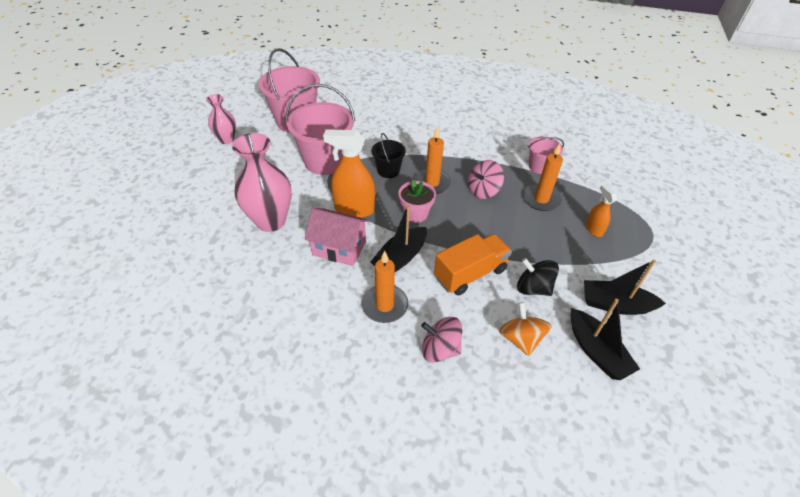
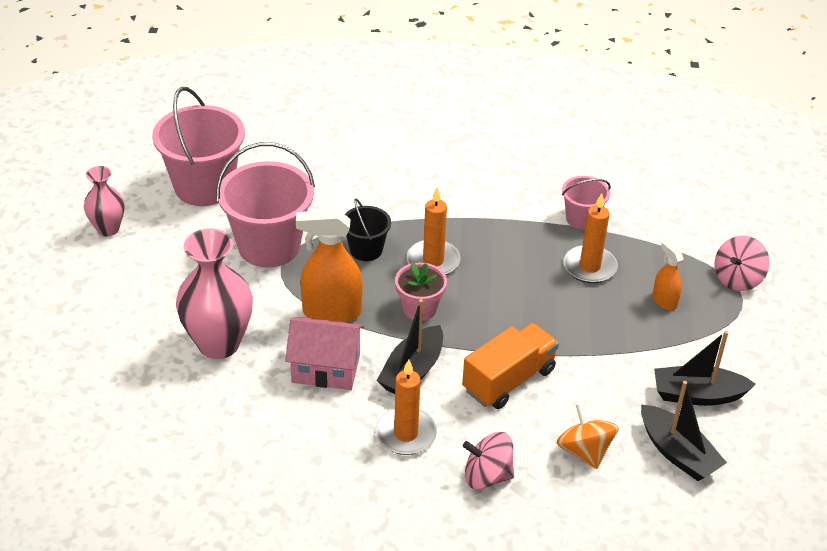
camera: 10 degrees left, 5 degrees down
(483, 190) = (507, 264): pink spinning top -> pink spinning top (737, 279)
(533, 288) = (593, 388): black spinning top -> none

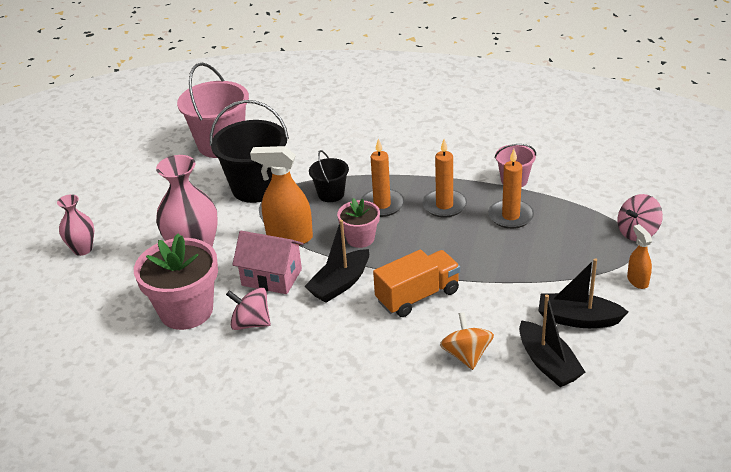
camera: 15 degrees right, 5 degrees down
(108, 229) = (140, 170): pink vase -> pink vase (82, 249)
(233, 422) = (186, 311): none -> pink flower pot
(269, 246) = (256, 187): pink bucket -> black bucket
(406, 434) = (320, 330): orange candle -> orange candle (444, 205)
(487, 476) = (378, 367): pink spinning top -> pink spinning top (251, 323)
(664, 301) = (568, 245): orange spray bottle -> orange spray bottle (637, 280)

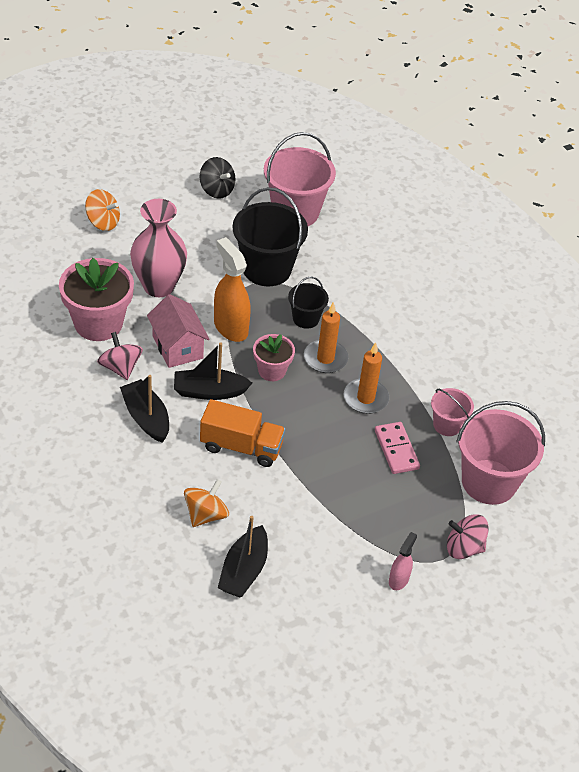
camera: 40 degrees right, 10 degrees up
(82, 249) = (103, 222): pink vase -> orange spinning top
(142, 171) = (217, 190): none -> black spinning top
(510, 216) = (396, 449): orange candle -> pink domino
(578, 319) = (312, 563): black boat -> black boat (146, 418)
(587, 189) = (489, 482): none -> pink bucket
(637, 280) = (398, 579): orange spray bottle -> pink spray bottle

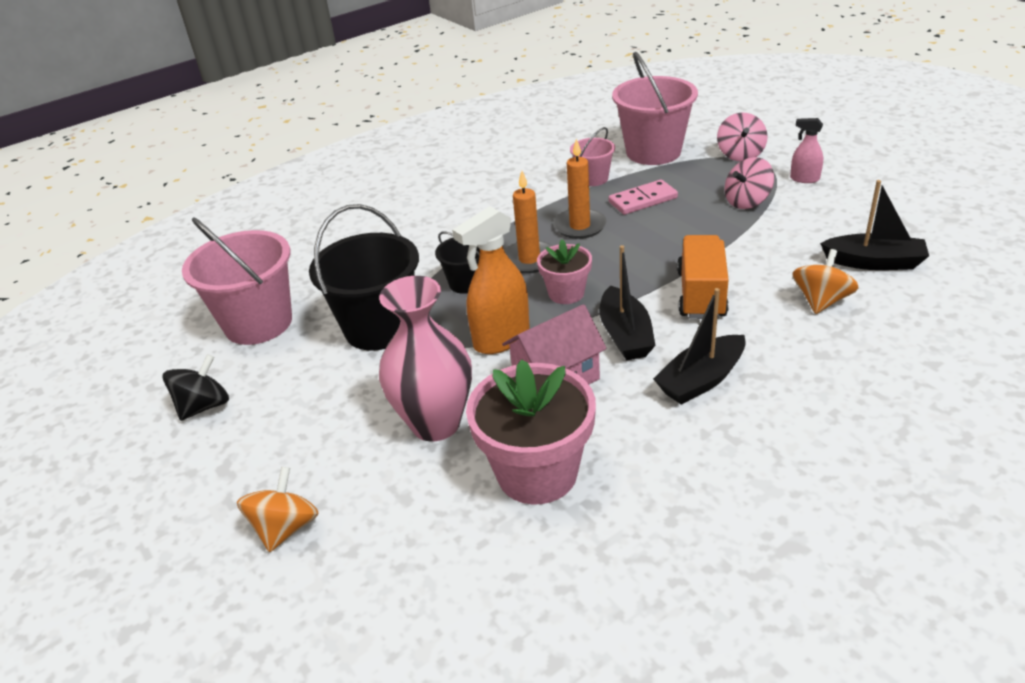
camera: 90 degrees left, 10 degrees down
(120, 367) = (620, 426): pink spinning top -> pink spinning top (747, 201)
(205, 515) = (821, 301): orange spinning top -> orange spinning top turned 90 degrees clockwise

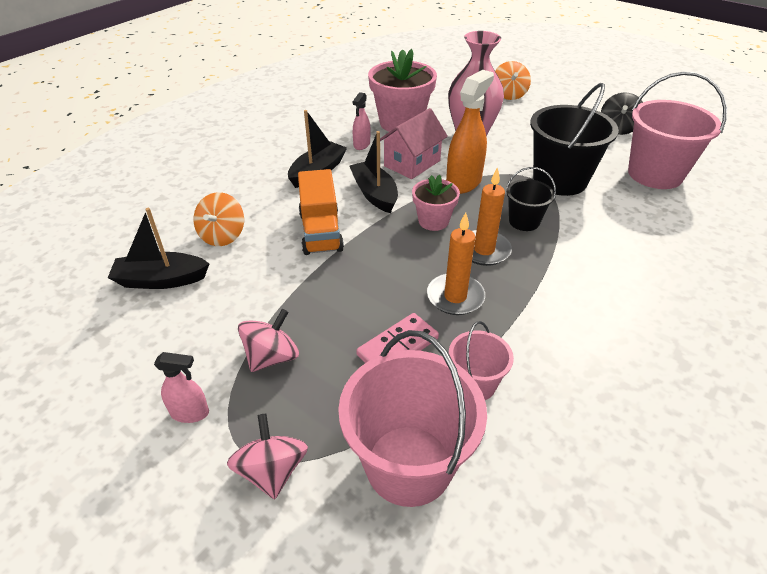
camera: 160 degrees right, 5 degrees up
(623, 427) = (361, 145): none -> pink spray bottle

